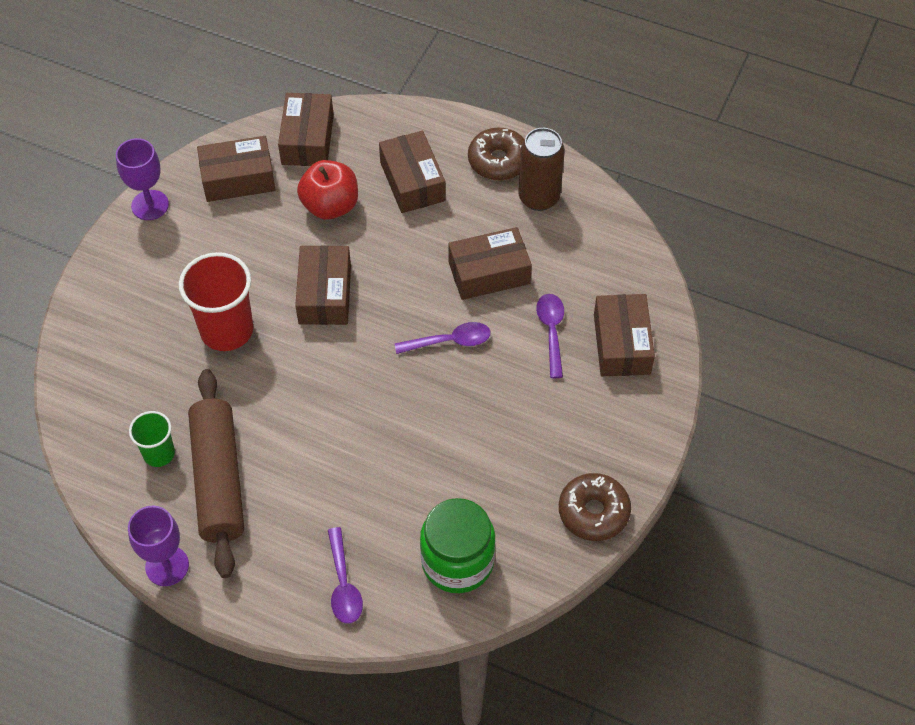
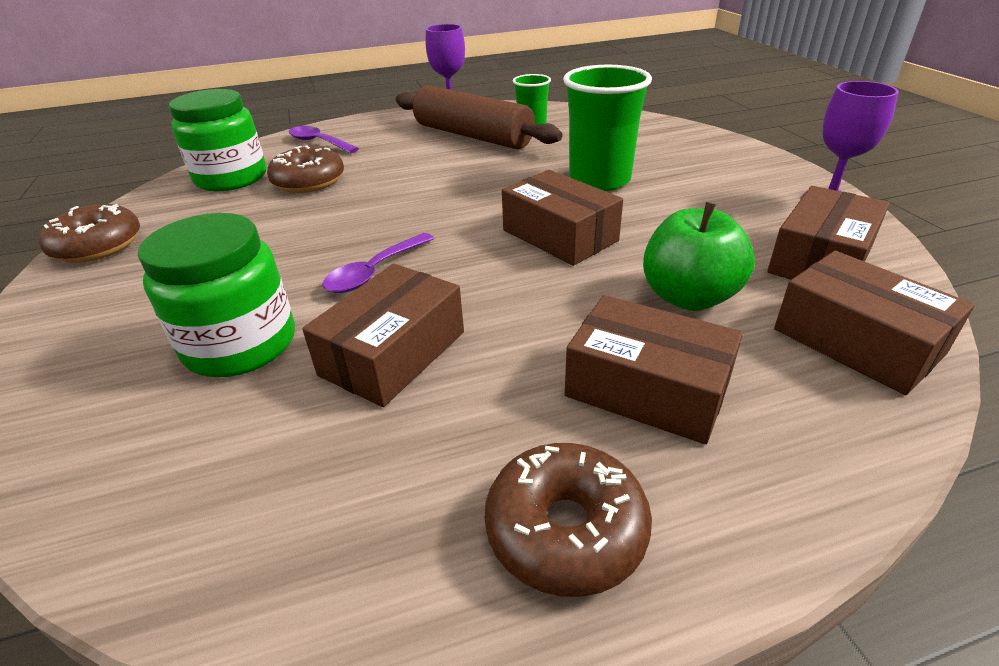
camera: 140 degrees right, 20 degrees down
(227, 330) = (599, 180): red cup -> green cup
(330, 206) = (689, 297): red apple -> green apple
(406, 501) = (309, 181): none -> brown donut
(539, 197) = (414, 514): brown can -> none
(551, 331) = (241, 344): purple spoon -> green jar
(622, 344) = (109, 388): brown box -> none

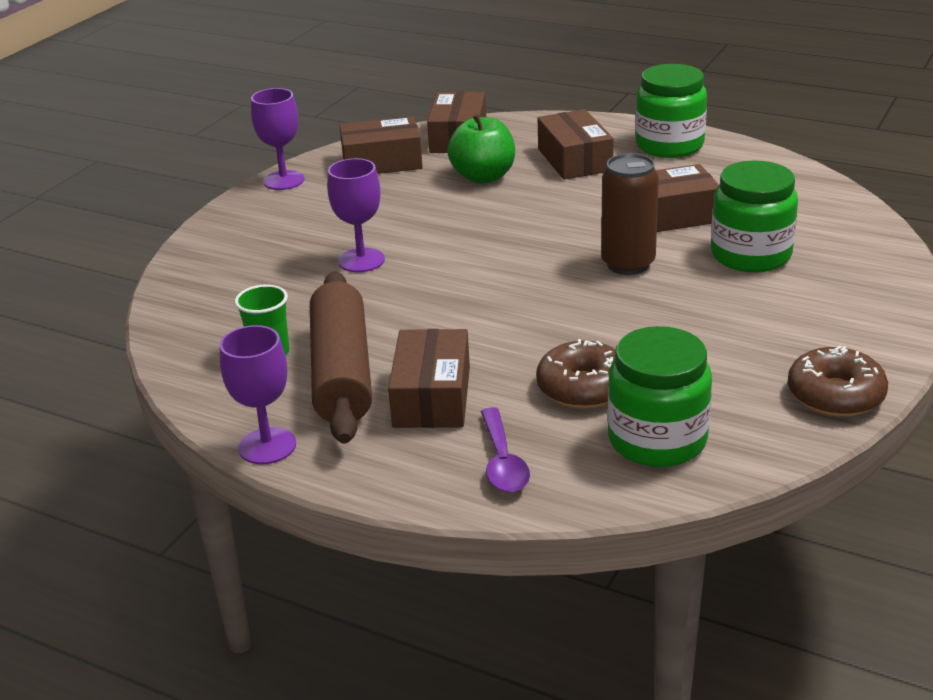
camera: 135 degrees left, 5 degrees down
(374, 272) = (628, 264): purple spoon -> brown can
(559, 235) = (477, 234): brown box -> brown box (432, 397)
(566, 530) = (669, 145): brown donut -> green jar
(599, 180) = (361, 260): green cup -> purple goblet

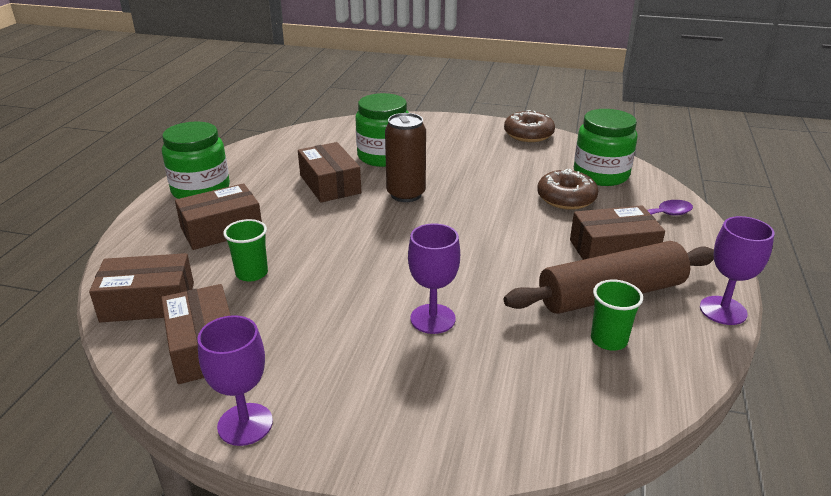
camera: 105 degrees left, 0 degrees up
(483, 177) = (252, 273): green apple -> green cup

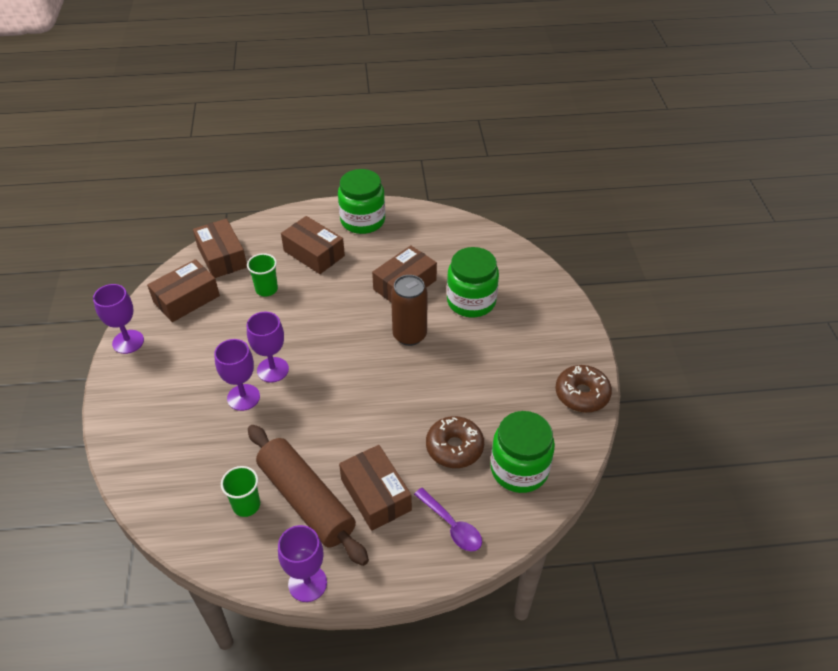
camera: 70 degrees right, 15 degrees up
(399, 289) = (273, 370): none -> purple goblet

